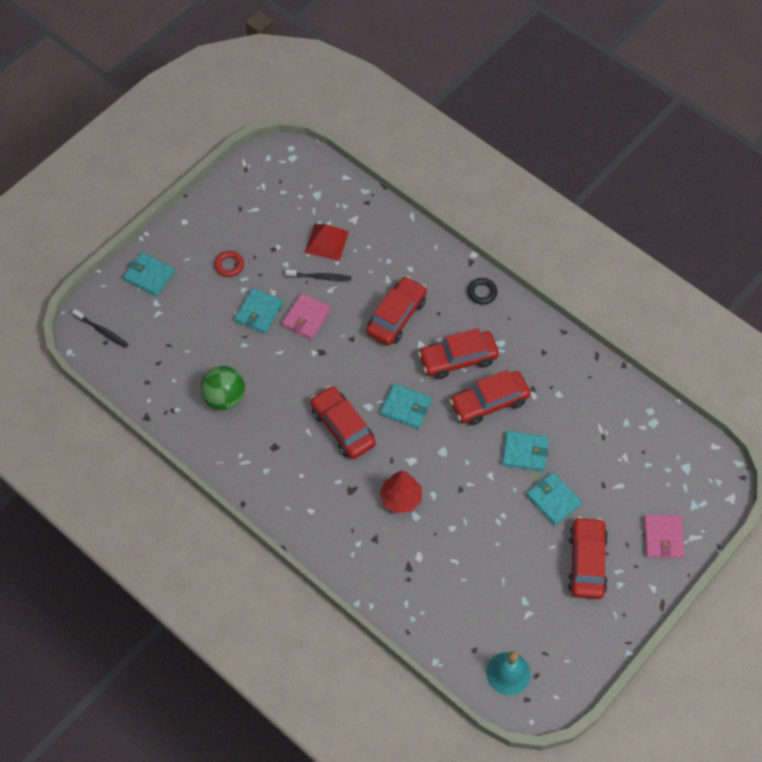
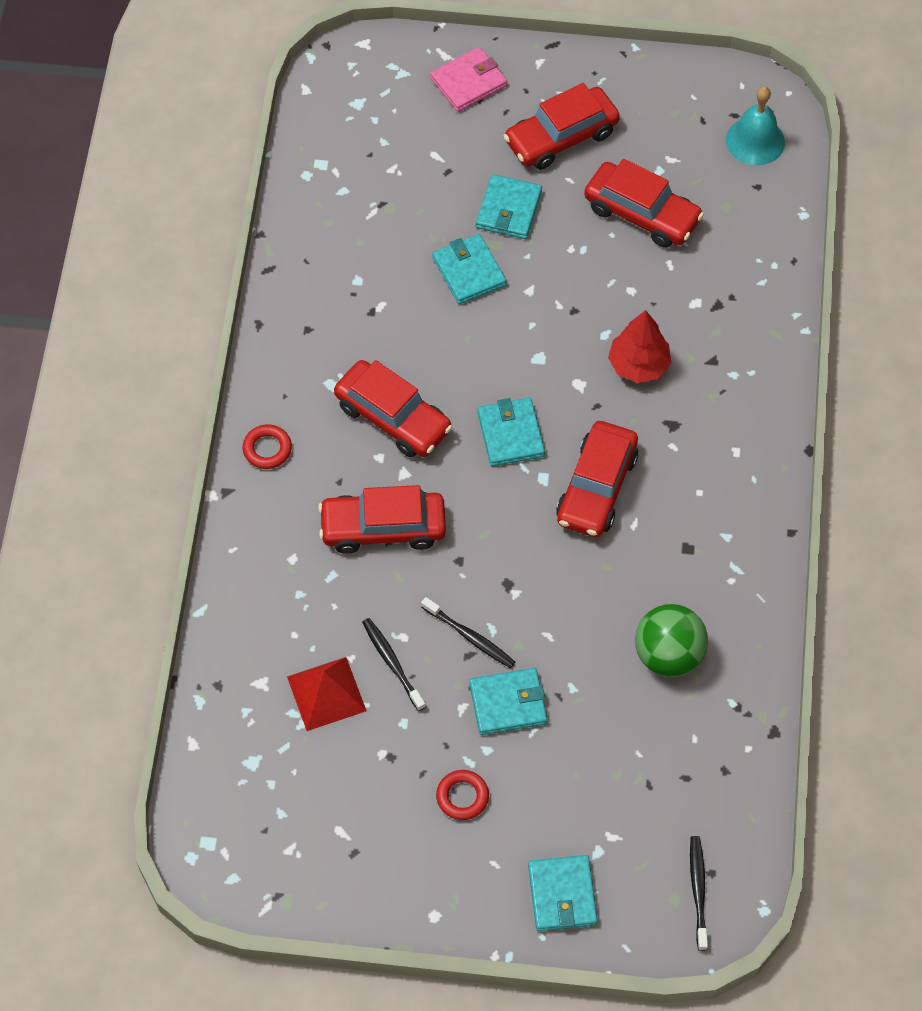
camera: 125 degrees left, 0 degrees up
(306, 318) = (470, 637): pink wallet -> black toothbrush
(482, 292) = (267, 449): black ring -> red ring
(489, 402) = (429, 347): red car -> red car (642, 213)

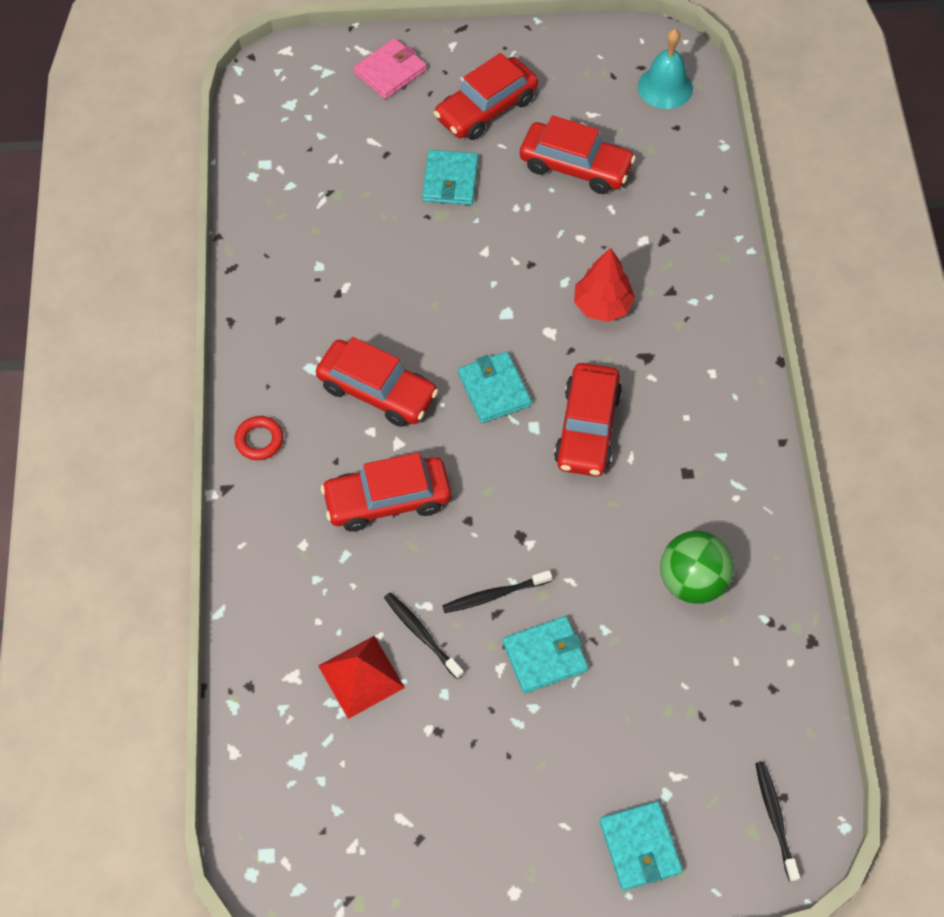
camera: 10 degrees left, 0 degrees up
(462, 797) = (518, 761): red ring -> none
(469, 271) = (424, 242): turquoise wallet -> none
(470, 637) = (494, 595): black toothbrush -> black toothbrush turned 135 degrees clockwise

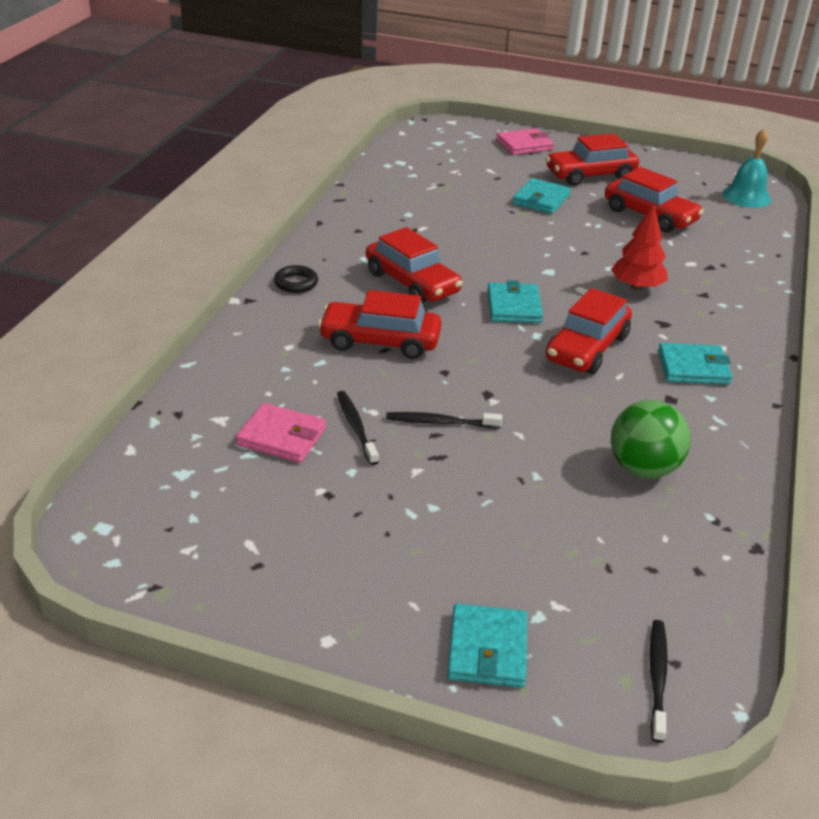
camera: 20 degrees right, 25 degrees down
(259, 440) = (296, 283): red ring -> black ring
(361, 676) = (281, 437): red pyramid -> pink wallet
(545, 656) = (465, 475): turquoise wallet -> turquoise wallet (693, 368)

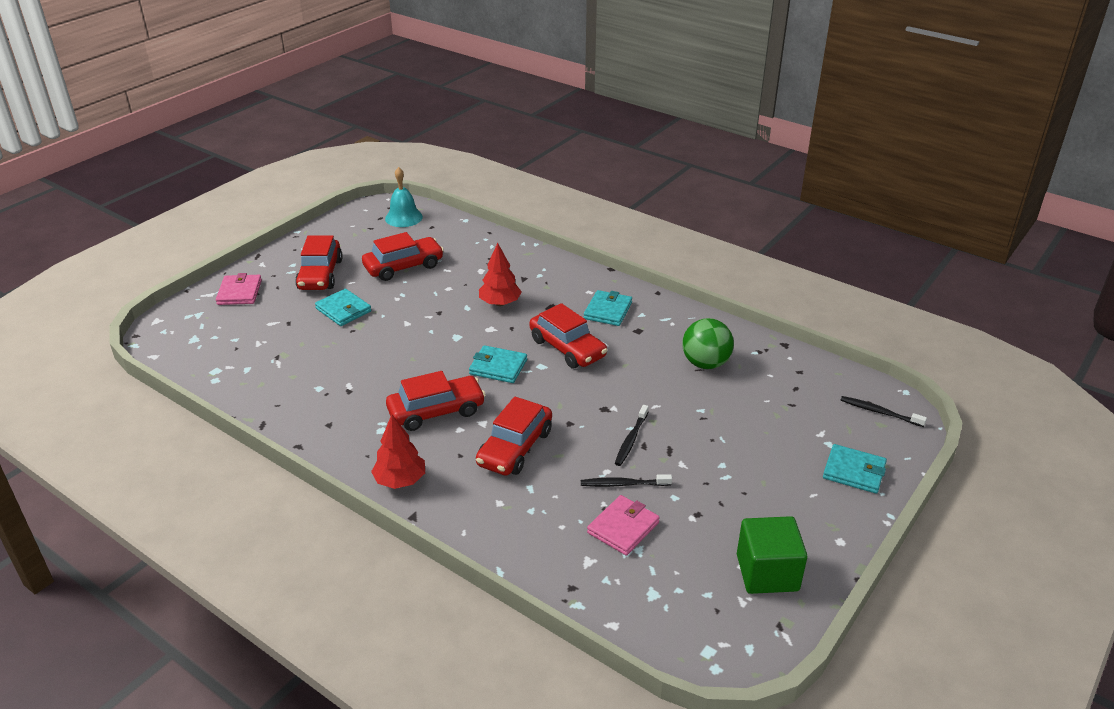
camera: 70 degrees left, 0 degrees up
(243, 567) = (767, 573): none -> green cube
(296, 283) = (400, 480): black ring -> red tree

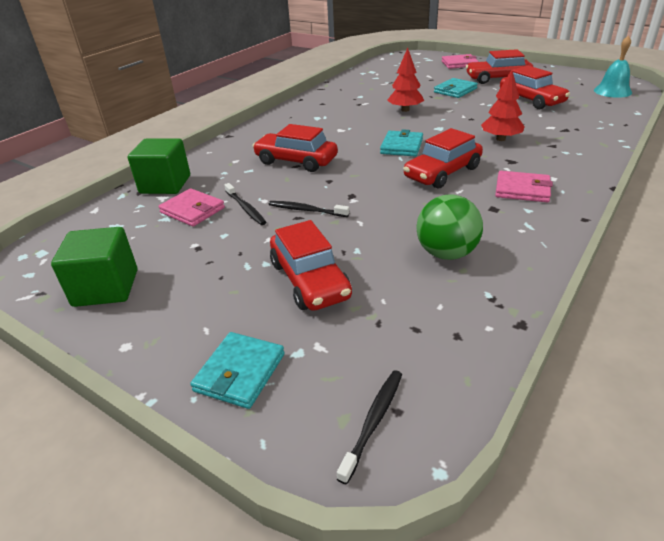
camera: 90 degrees right, 0 degrees up
(400, 480) = (264, 128): red tree -> red tree (405, 110)
(436, 411) = (339, 131): red car -> red car (310, 280)
(555, 563) = (165, 184): none -> green cube
(608, 311) = (522, 190): turquoise wallet -> pink wallet
(623, 484) = (245, 208): black toothbrush -> black toothbrush turned 150 degrees clockwise

